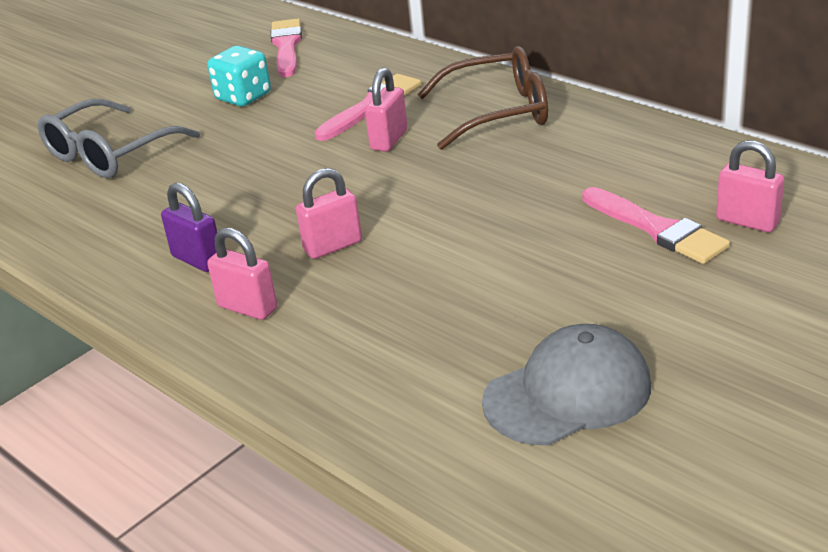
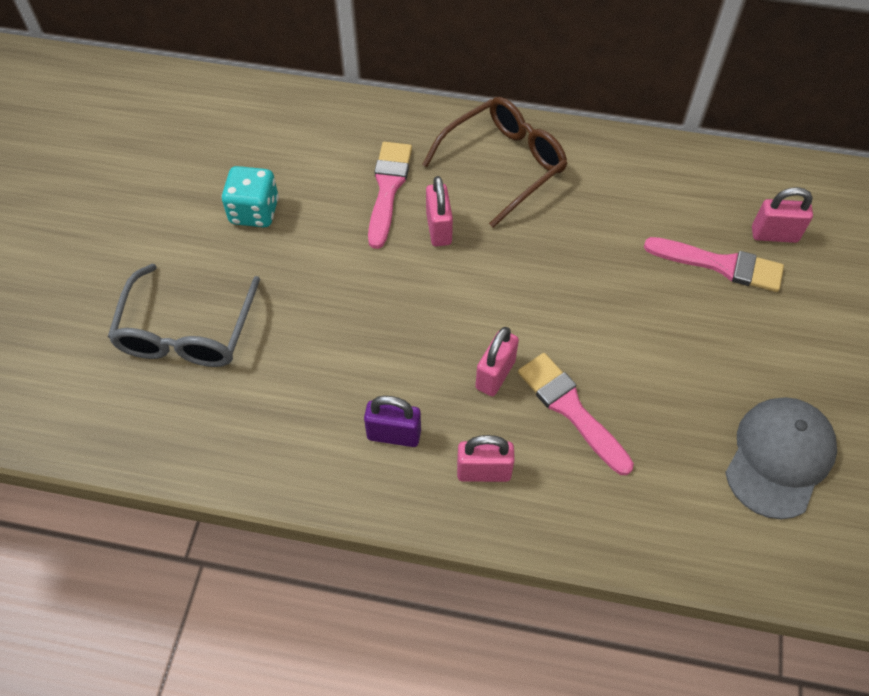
camera: 35 degrees left, 25 degrees up
(286, 46) = (236, 127): pink brush -> pink brush (571, 409)

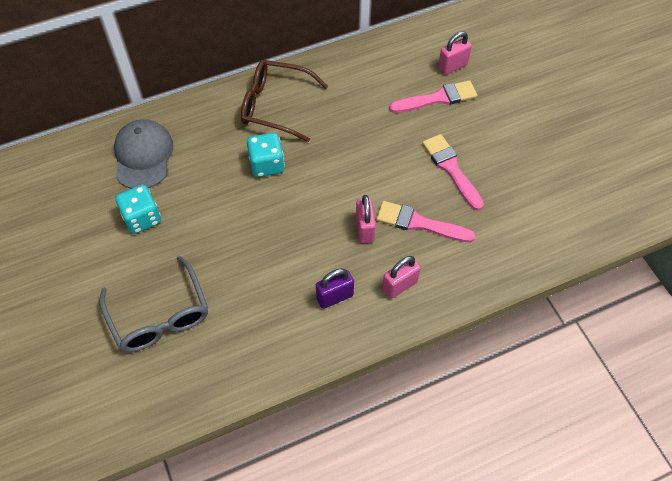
camera: 35 degrees left, 0 degrees up
(388, 189) = (217, 158): pink brush -> pink brush (451, 169)
(439, 229) = (267, 164): pink padlock -> turquoise dice
(504, 164) = (275, 106): brown glasses -> brown glasses turned 90 degrees counterclockwise
(779, 458) = (540, 184): grey cap -> grey cap (143, 156)

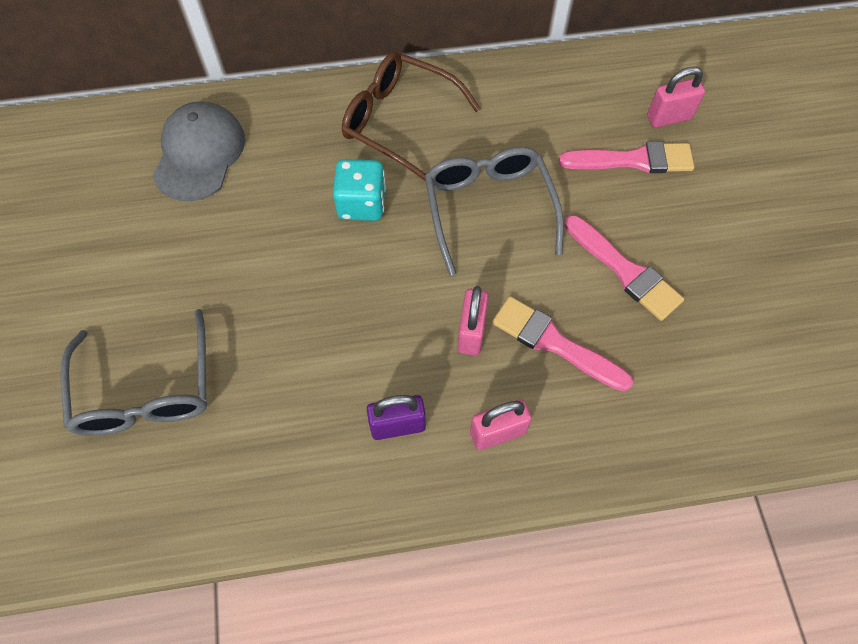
camera: 15 degrees right, 5 degrees up
(142, 218) = (169, 242): turquoise dice -> none
(352, 149) = (489, 208): none -> grey glasses
(451, 169) = (625, 271): pink brush -> pink brush turned 150 degrees clockwise

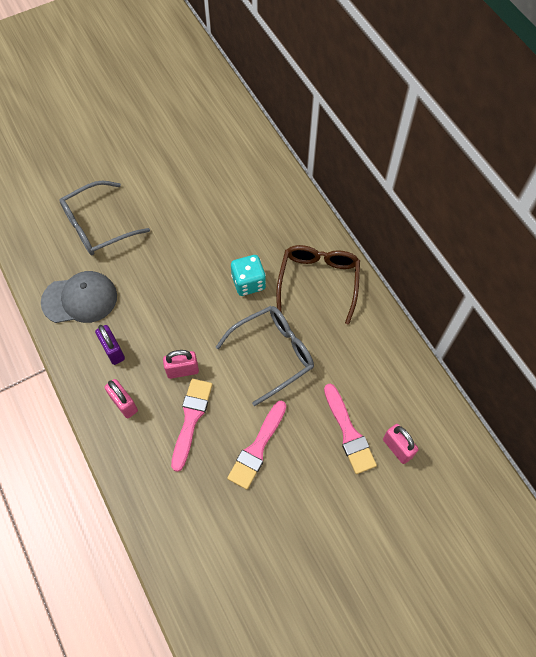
camera: 70 degrees right, 0 degrees up
(199, 154) = (249, 188): grey cap -> grey cap (80, 299)

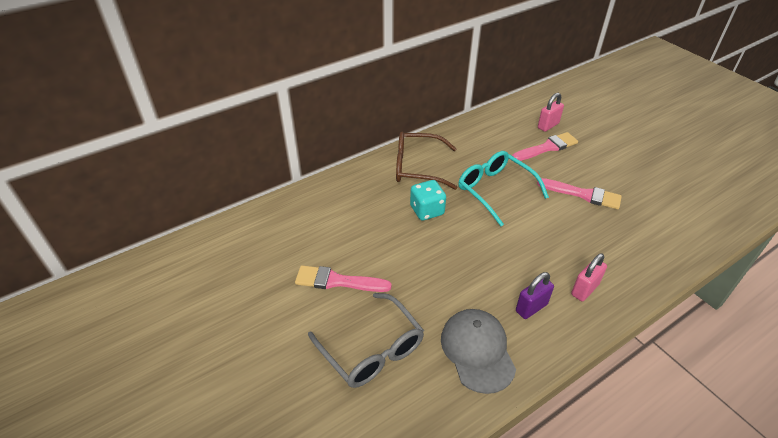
camera: 95 degrees left, 20 degrees down
(182, 370) = (532, 248): pink padlock -> none
(191, 419) = (577, 238): pink brush -> pink brush (337, 281)
(273, 354) = (495, 190): grey glasses -> turquoise glasses

